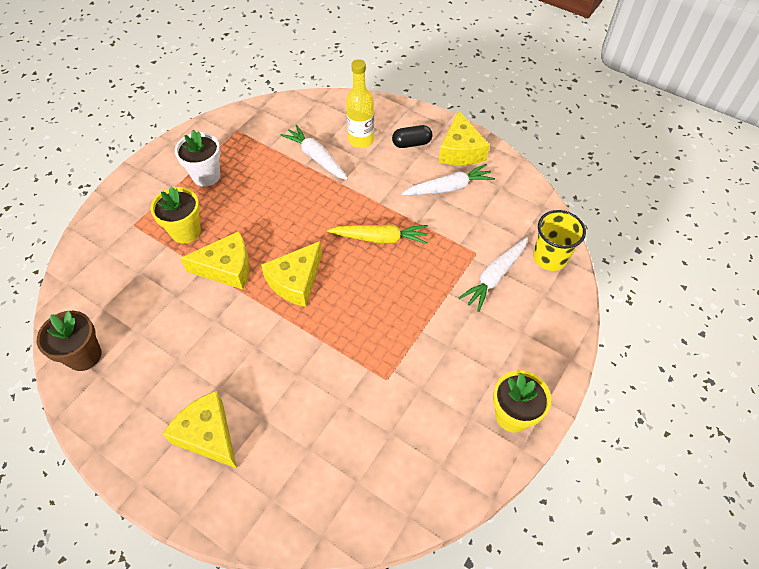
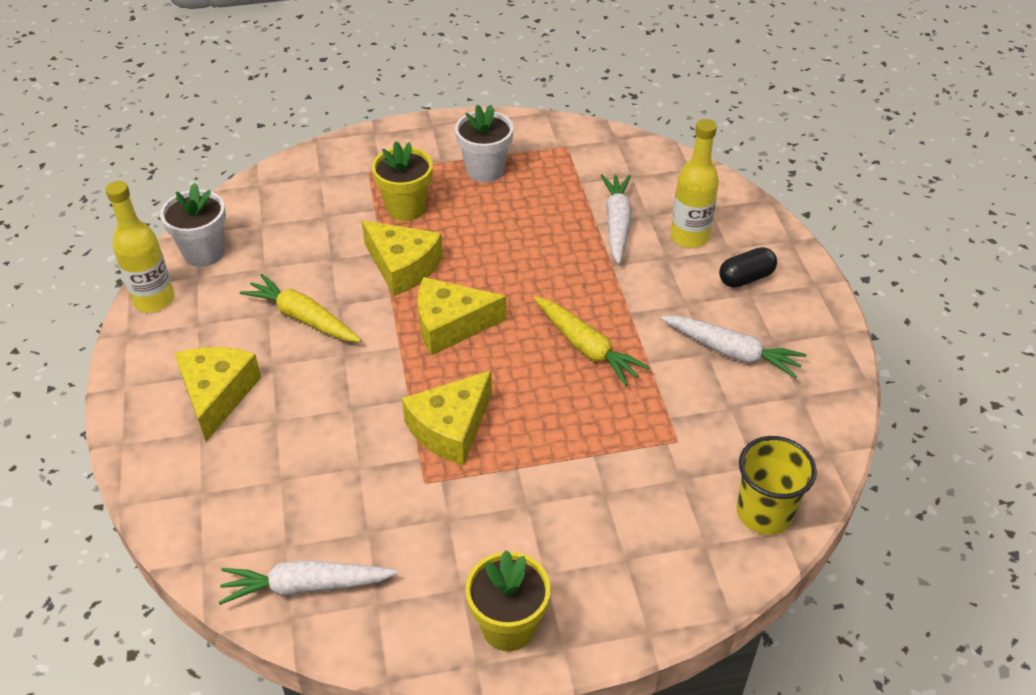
camera: 45 degrees right, 10 degrees down
(84, 355) = (204, 253): brown flower pot -> white flower pot
(87, 412) = (154, 300): none -> yellow bottle
(203, 345) = (303, 318): none -> yellow carrot
(411, 143) = (746, 278): black capsule -> black capsule turned 60 degrees counterclockwise
(460, 150) = (798, 324): yellow cheese -> yellow cheese (450, 428)
(494, 277) = (667, 480): white carrot -> white carrot (305, 586)

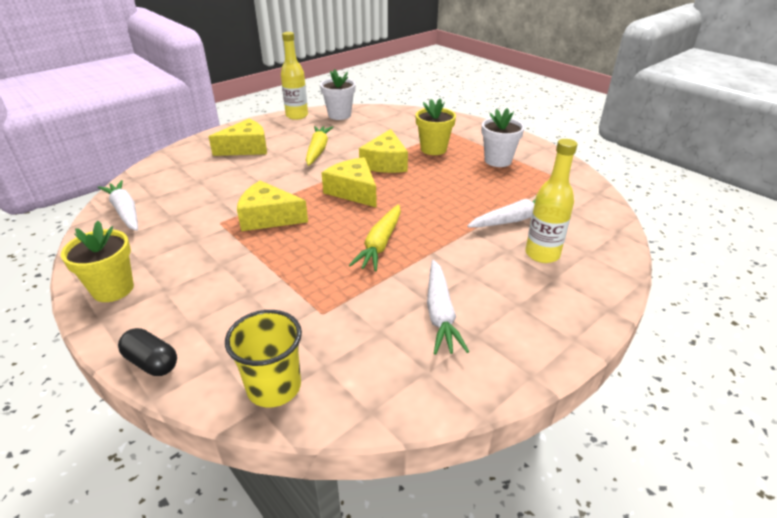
camera: 60 degrees right, 10 degrees down
(746, 278) = (532, 296): black capsule -> black capsule (152, 362)

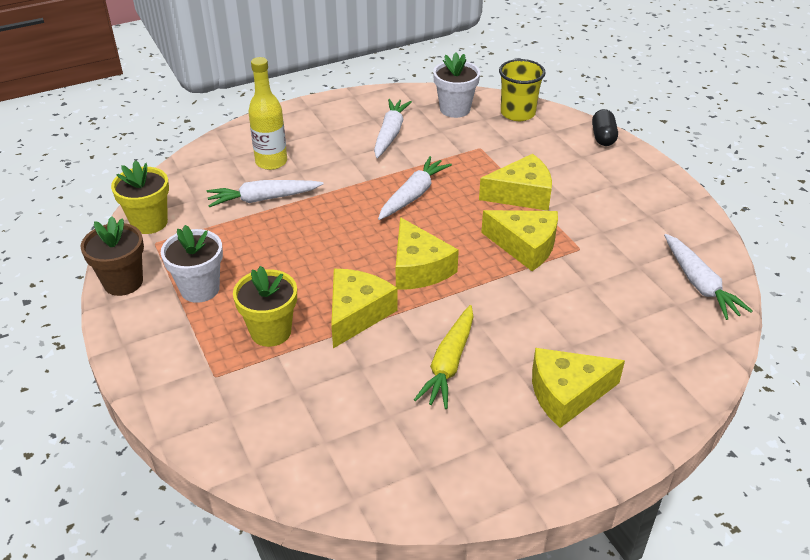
camera: 165 degrees left, 5 degrees up
(113, 289) = (660, 192): yellow flower pot -> yellow flower pot (149, 222)
(152, 362) = (603, 137): black capsule -> black capsule turned 45 degrees clockwise
(270, 262) = (522, 194): none -> yellow cheese
(297, 116) = (473, 494): yellow bottle -> none
(339, 115) = (385, 477): white flower pot -> white flower pot (455, 109)
(380, 244) = (413, 195): yellow carrot -> white carrot
(550, 157) = (123, 282): none -> brown flower pot

